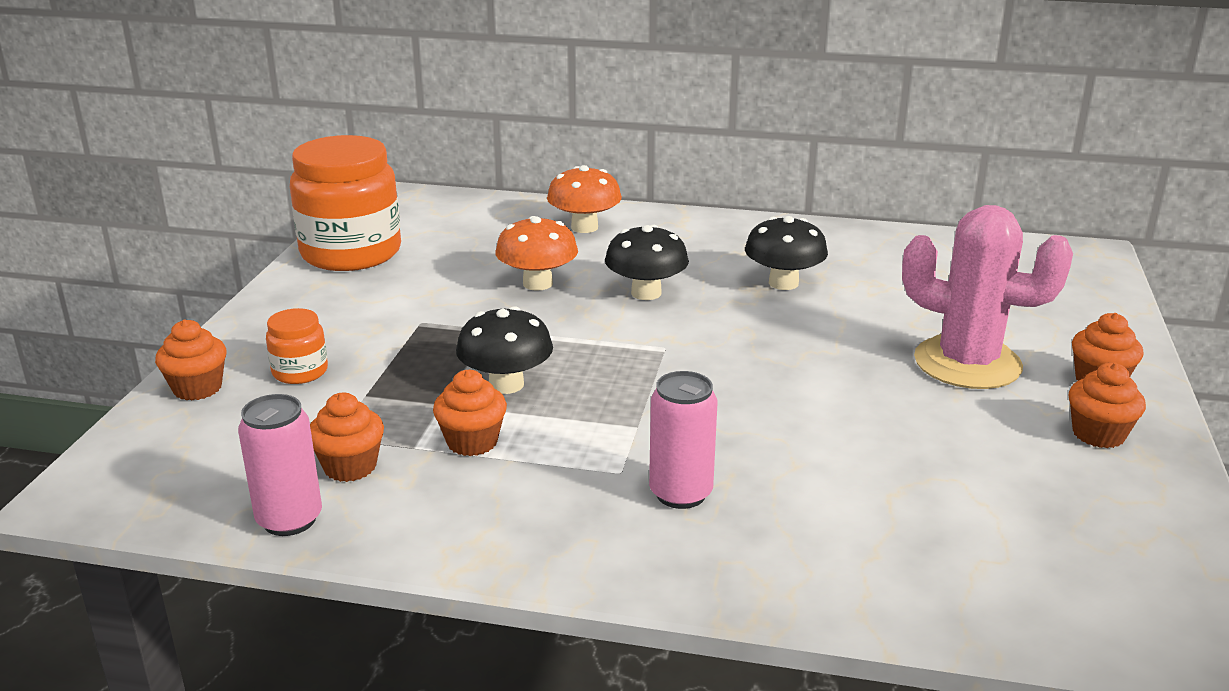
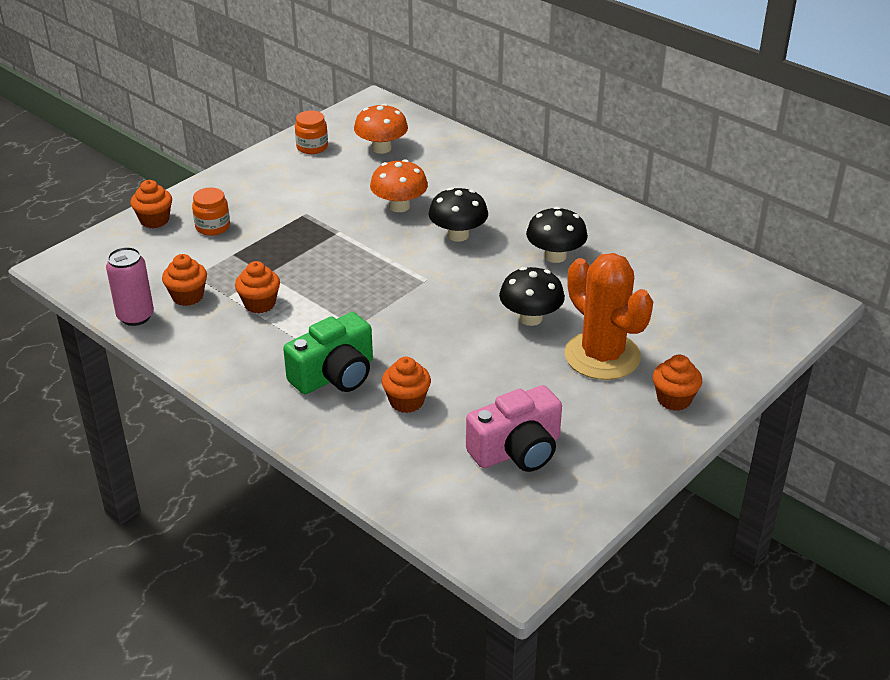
camera: 30 degrees right, 10 degrees up
(351, 253) = (312, 147): orange jar -> orange jar, size x0.46
(506, 384) = (311, 273): black mushroom -> black mushroom (530, 318)
(584, 227) = (474, 169): orange mushroom -> orange mushroom (381, 148)
(680, 493) = (335, 375): pink can -> green camera
(967, 363) = (602, 356): pink cactus -> orange cactus
(1018, 497) = (517, 450): none -> pink camera
(1098, 434) = (621, 432): orange cupcake -> orange cupcake (406, 401)

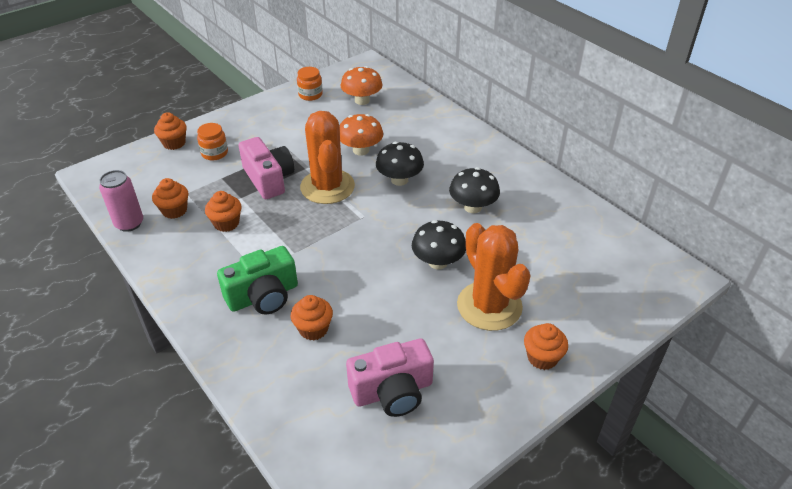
camera: 10 degrees right, 5 degrees up
(294, 250) = (269, 179): none -> pink camera
(371, 251) = (327, 187): none -> orange cactus

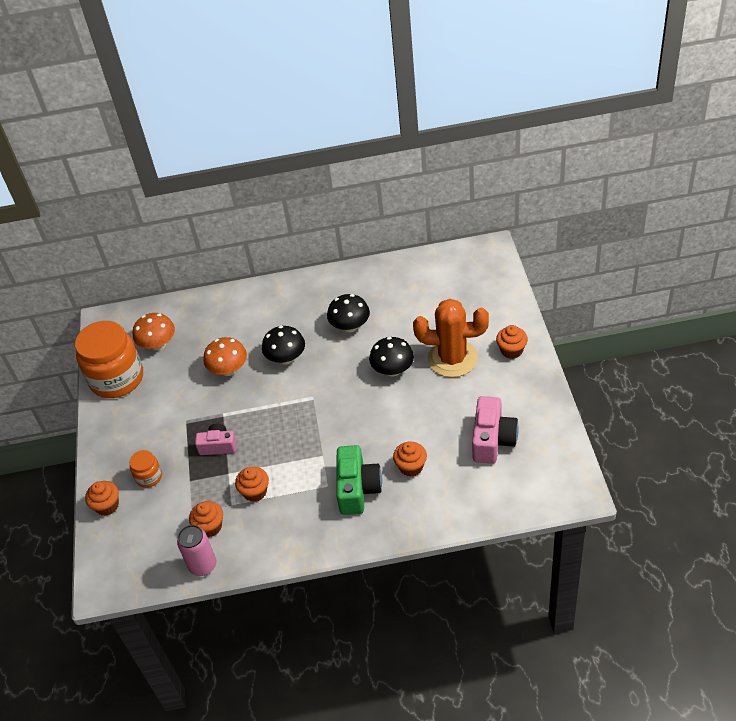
camera: 55 degrees left, 5 degrees up
(269, 179) = (218, 446): pink camera -> pink camera, size x0.64
(310, 95) = (117, 378): orange jar -> orange jar, size x2.19
(327, 187) = (259, 408): orange cactus -> none

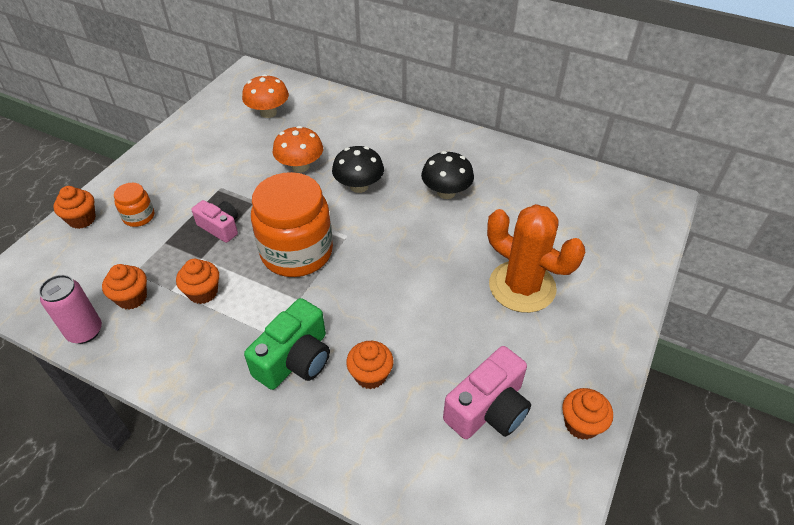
camera: 30 degrees right, 0 degrees up
(117, 378) = (208, 121): orange jar -> orange jar (297, 252)
(393, 370) = (448, 259): black mushroom -> none
(511, 350) = (598, 320): orange cupcake -> orange cupcake (581, 424)

